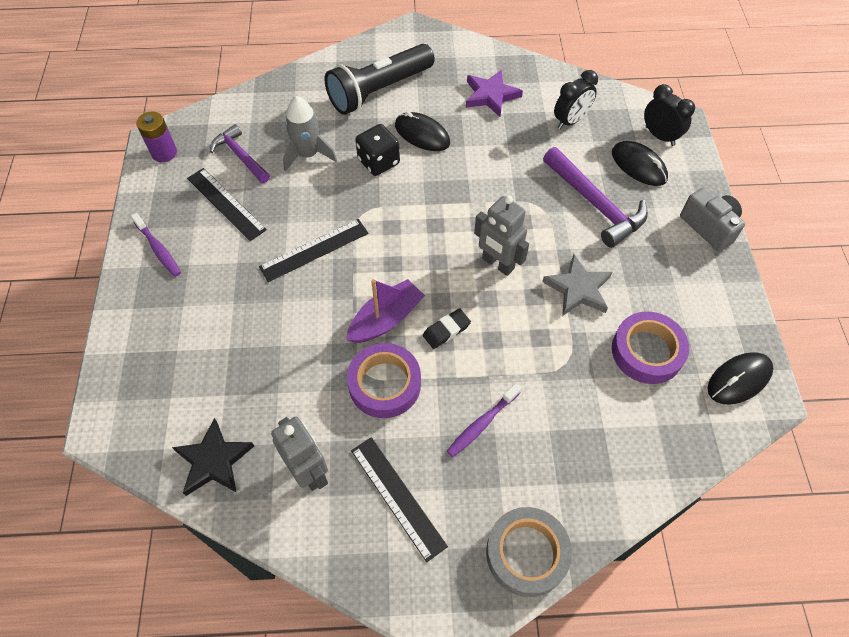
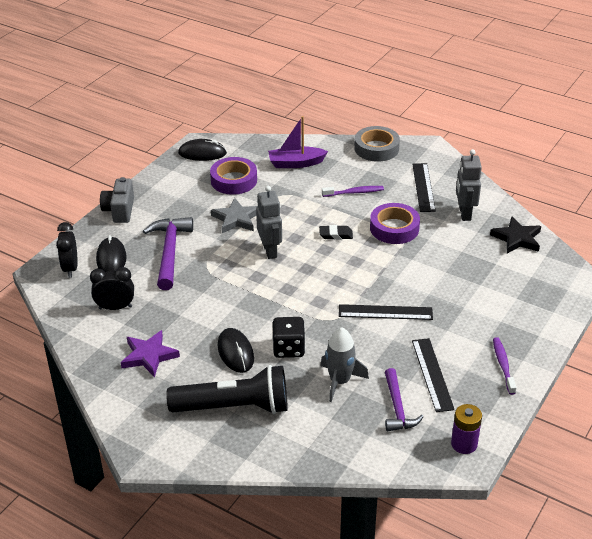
camera: 145 degrees left, 20 degrees down
(386, 319) = (368, 255): purple boat -> purple boat (296, 163)

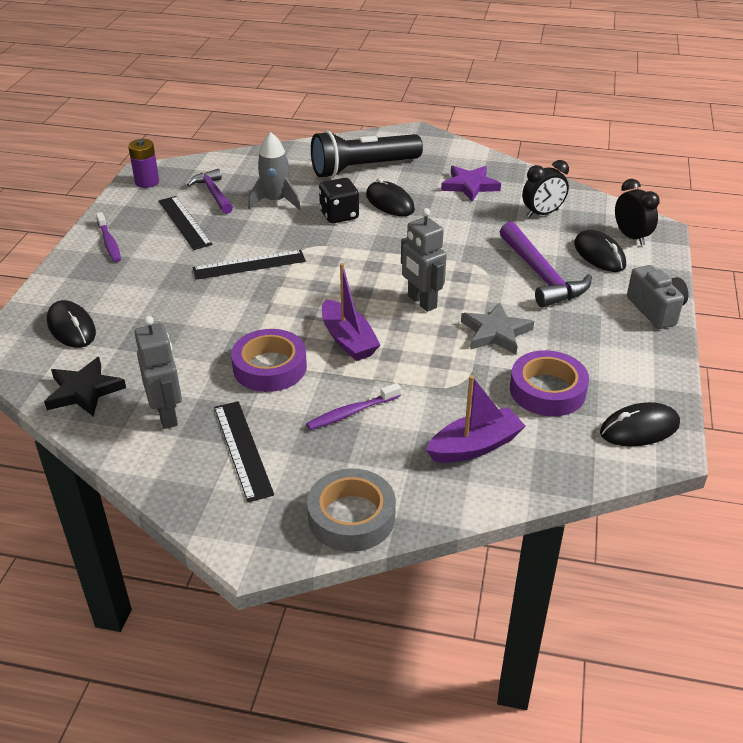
camera: 160 degrees right, 0 degrees up
(336, 235) = (348, 340): black eraser -> purple boat
(529, 286) = (71, 328): none -> black mouse

